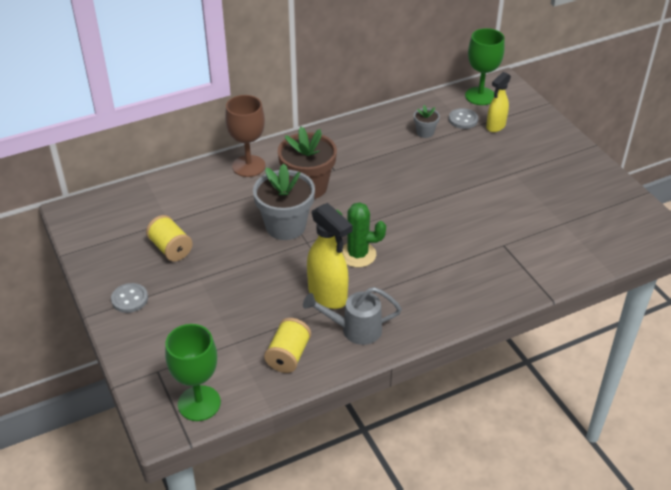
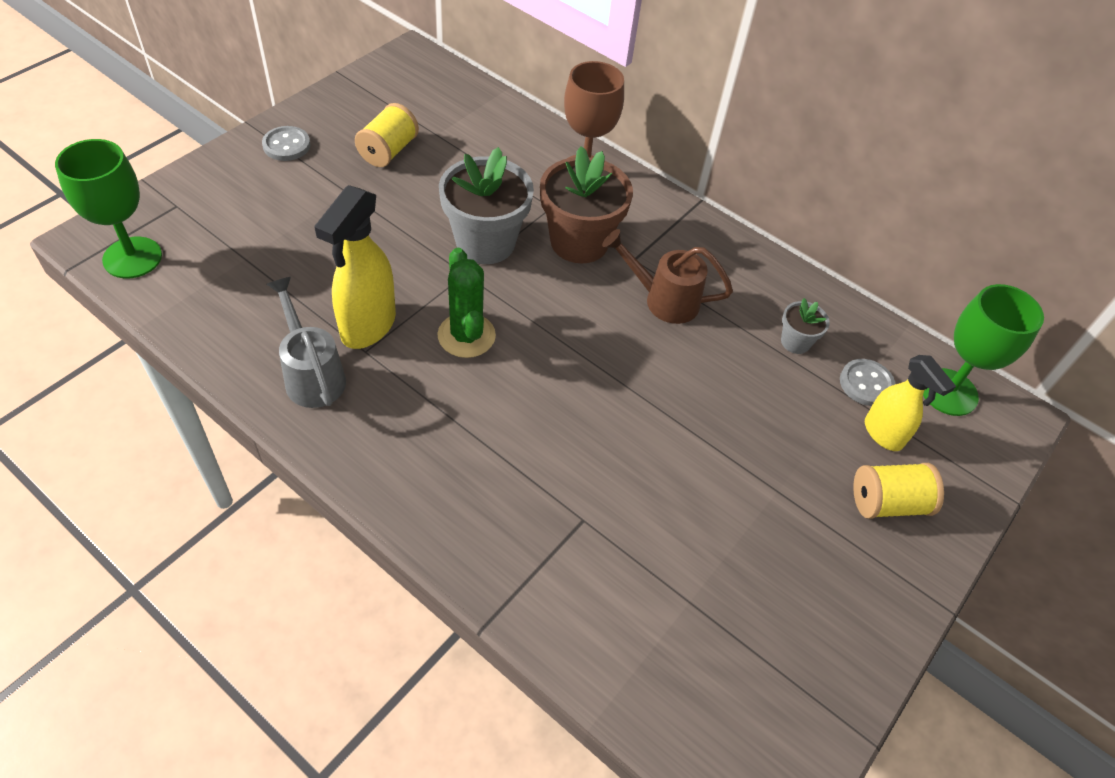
camera: 60 degrees right, 10 degrees up
(288, 356) = (238, 317): yellow spool -> yellow spool (887, 503)
(371, 169) = (663, 300): none -> brown watering can
(495, 126) = (883, 434): yellow spray bottle -> yellow spray bottle turned 135 degrees counterclockwise

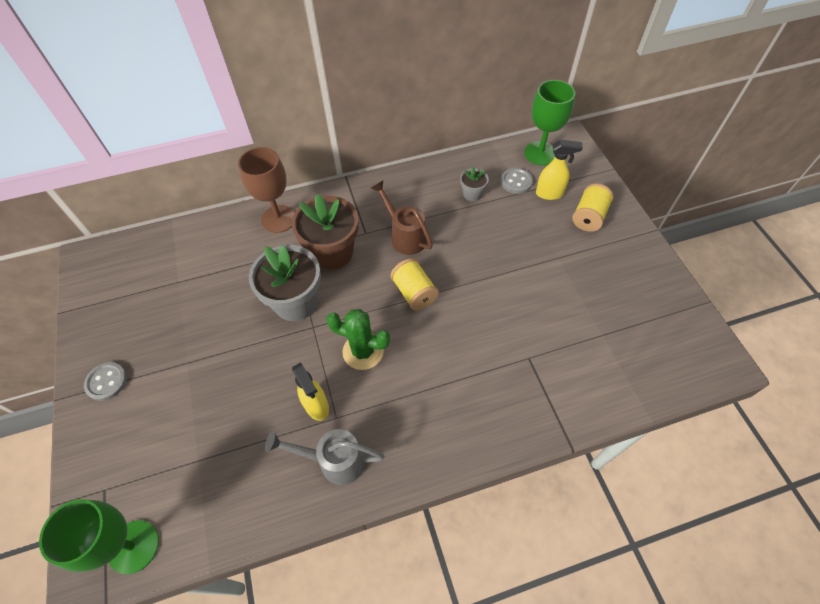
camera: 50 degrees left, 5 degrees up
(367, 326) = (317, 406): yellow spray bottle -> yellow spray bottle, size x0.65
(388, 151) = (169, 318): yellow spool -> yellow spool (414, 292)
(663, 300) = (404, 236): brown watering can -> brown watering can turned 90 degrees clockwise

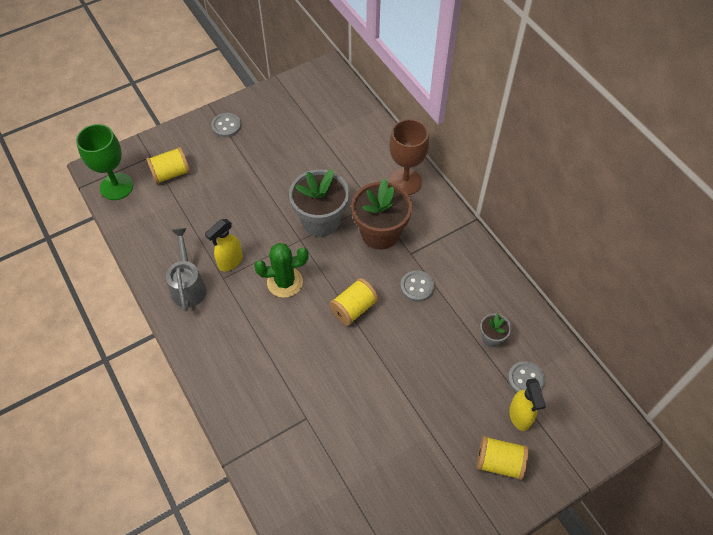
camera: 75 degrees right, 0 degrees up
(149, 463) = (171, 173): none -> yellow spool
(363, 351) = (285, 282): green cactus -> green cactus turned 75 degrees clockwise
(404, 236) = (417, 287): brown watering can -> grey button
(540, 153) = (581, 400): green goblet -> none

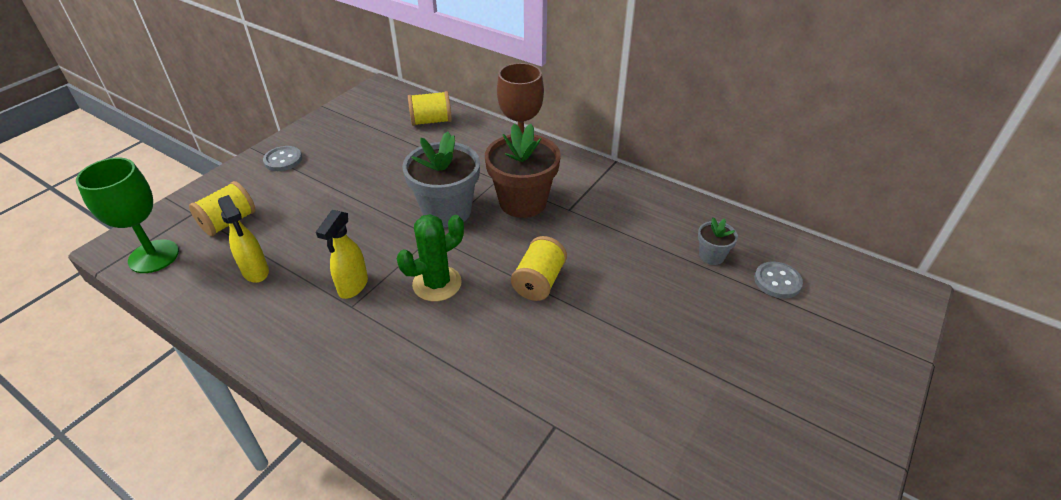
camera: 25 degrees left, 15 degrees down
(188, 285) = (306, 331): grey watering can -> none
(417, 287) = (597, 237): grey button -> none
(499, 462) = (820, 377): yellow spool -> yellow spool (431, 121)
(520, 417) = (802, 320): yellow spray bottle -> yellow spray bottle (256, 272)

